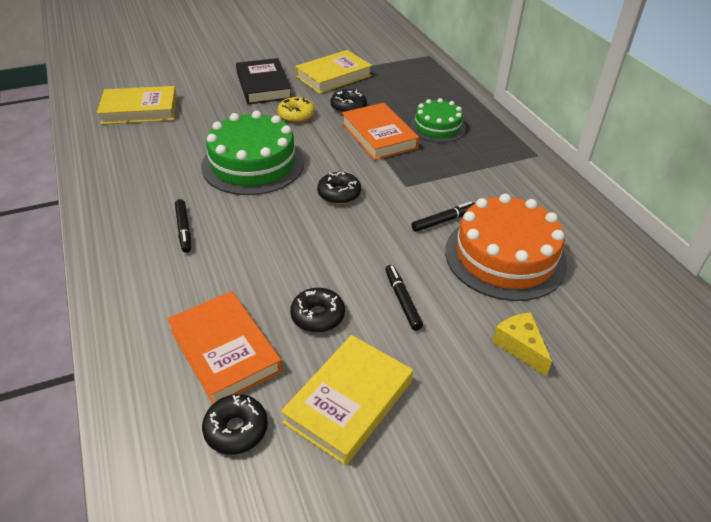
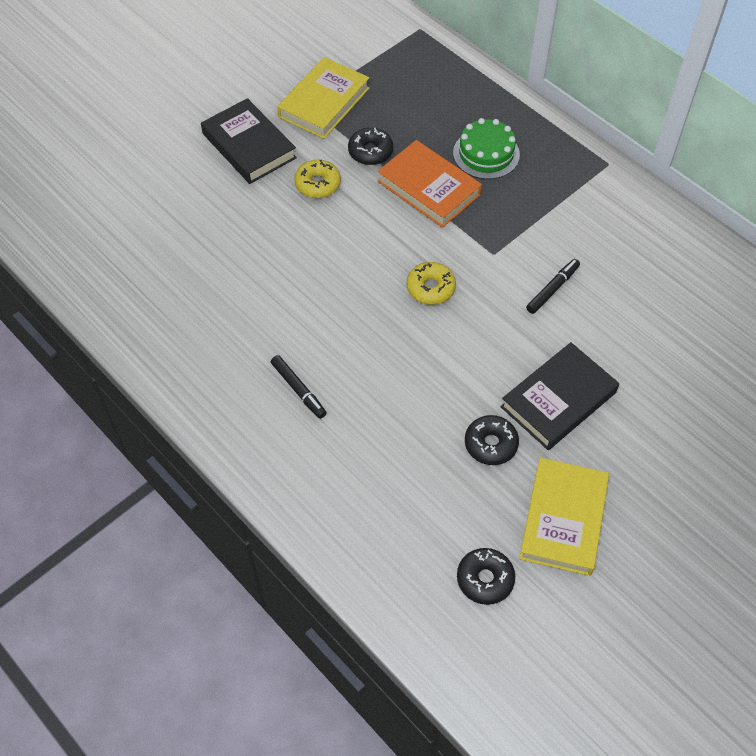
camera: 20 degrees left, 15 degrees up
(140, 110) = (125, 234): yellow book -> none
(225, 351) = (428, 511): orange book -> none
(253, 164) = (314, 276): green cake -> none
(339, 194) = (430, 288): black donut -> yellow donut
(402, 300) = (558, 399): black marker -> black book
(505, 257) = (629, 315): orange cake -> none
(520, 346) = (680, 412): yellow cheese -> none

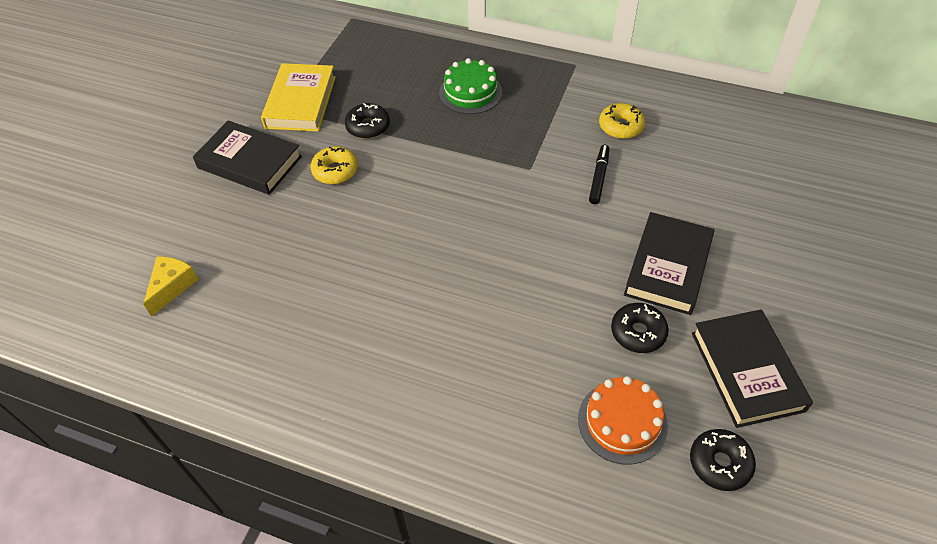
camera: 25 degrees left, 5 degrees down
(132, 235) = (172, 287): none -> yellow cheese
(298, 390) = (428, 363): black marker -> none
(426, 509) = (622, 422): none -> orange cake
(428, 188) = (439, 137): orange book -> none
(430, 288) = (494, 219): yellow donut -> yellow donut (620, 126)
(563, 519) = (746, 371): yellow book -> black book

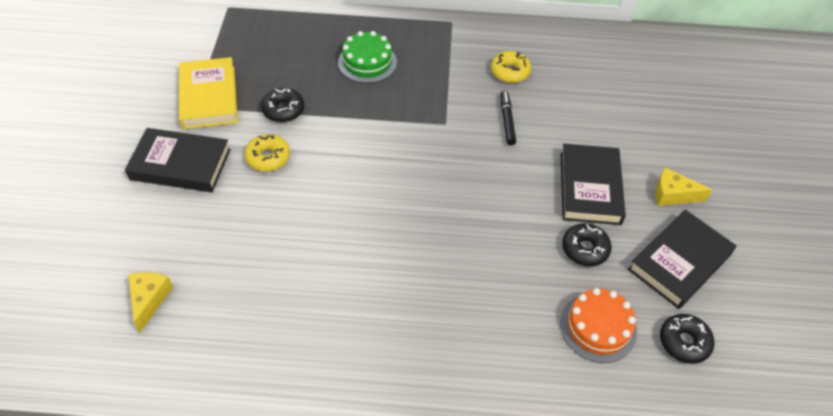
camera: 20 degrees left, 0 degrees up
(746, 371) = (679, 262): black book -> black book turned 75 degrees clockwise
(765, 294) = (672, 194): none -> yellow cheese

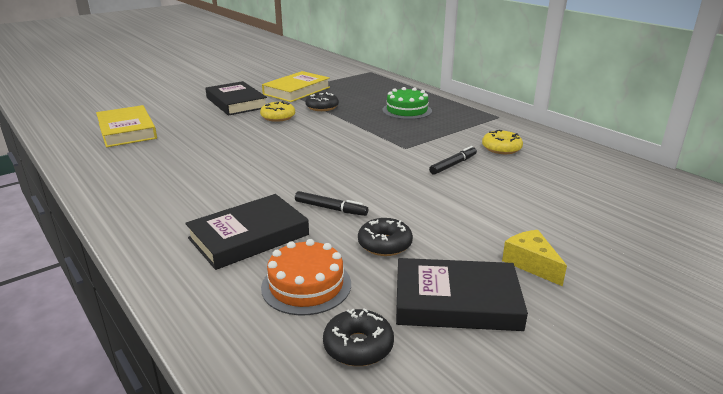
camera: 50 degrees right, 25 degrees down
(149, 300) = (127, 131): yellow cheese -> yellow book
(503, 244) = (330, 209): none -> black marker
(589, 188) = (455, 221): black book -> black book (249, 236)

